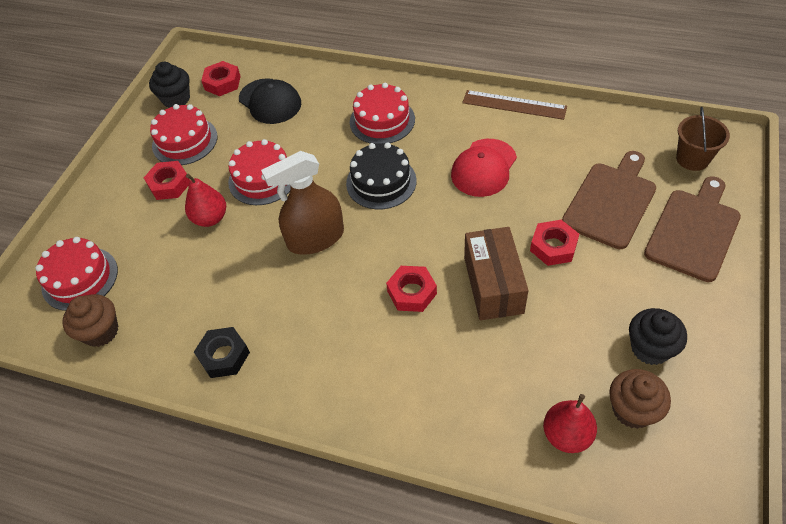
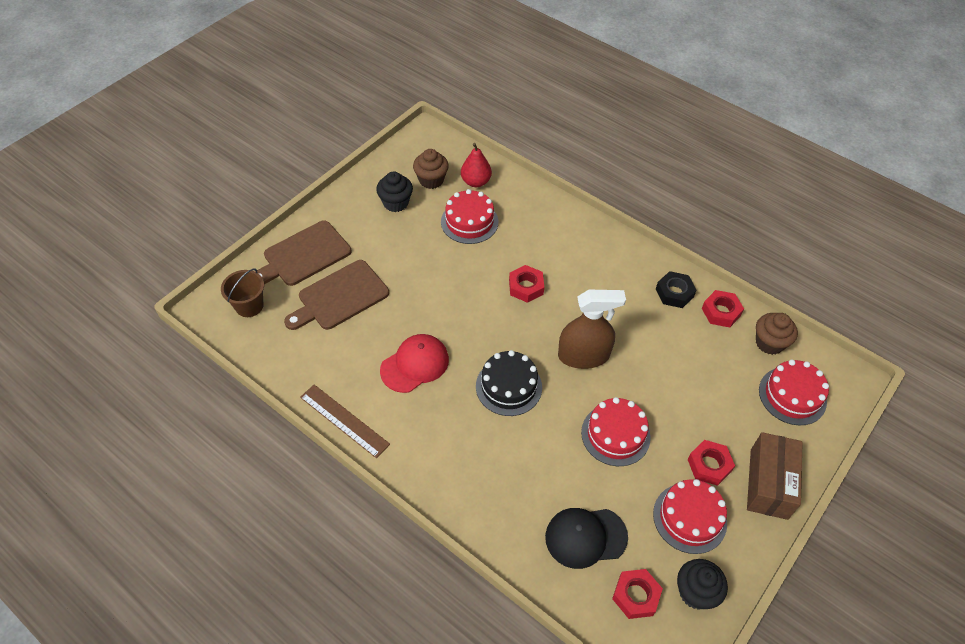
camera: 165 degrees left, 0 degrees up
(210, 218) = (672, 410): red pear -> none
(270, 101) = (585, 537): black cap -> black cap turned 75 degrees counterclockwise
(382, 120) = (477, 456): red cake -> red cake (469, 222)
(493, 285) = (466, 271): brown box -> brown box (768, 483)
(553, 246) = (407, 281): red nut -> red nut (721, 312)

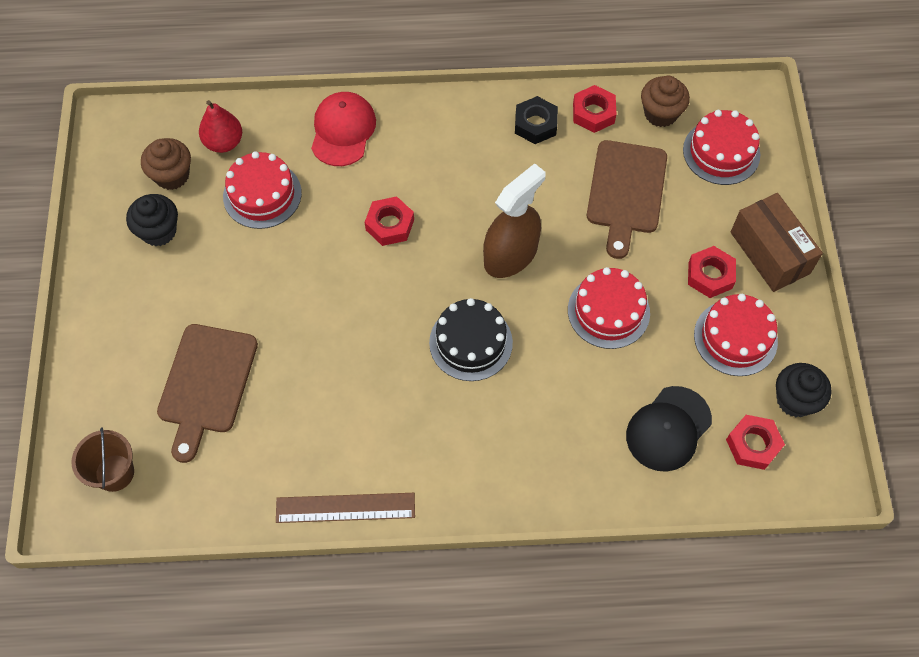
camera: 40 degrees left, 10 degrees up
(304, 255) = (116, 369): brown cutting board -> brown cutting board (626, 192)
(415, 364) = (358, 393): red cap -> red cap (343, 131)

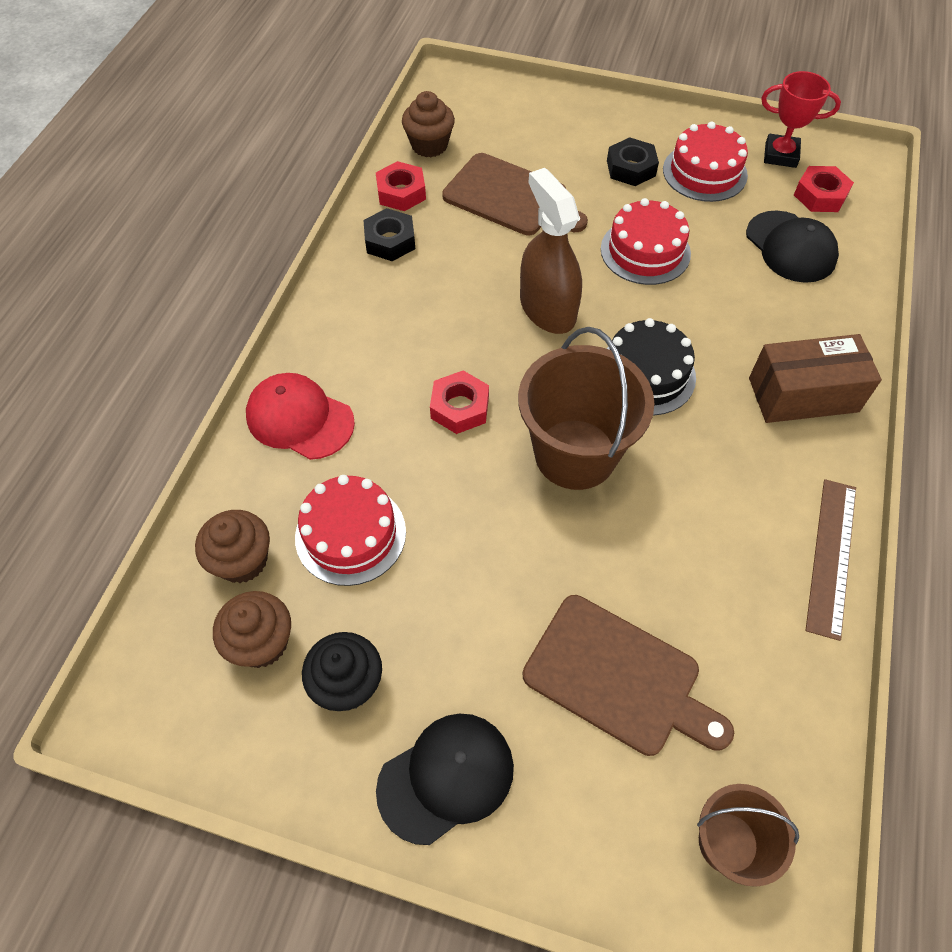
camera: 70 degrees left, 5 degrees down
(115, 304) = (446, 777): none -> black cap
(224, 142) = (242, 560): red pear -> brown cupcake
(375, 312) = (575, 454): none -> brown bucket
(710, 275) = (631, 168): red nut -> black nut
(721, 152) = (496, 119): red cake -> none
(769, 253) = (621, 123): brown box -> brown box (803, 395)
(795, 400) = (780, 155): black cupcake -> red trophy

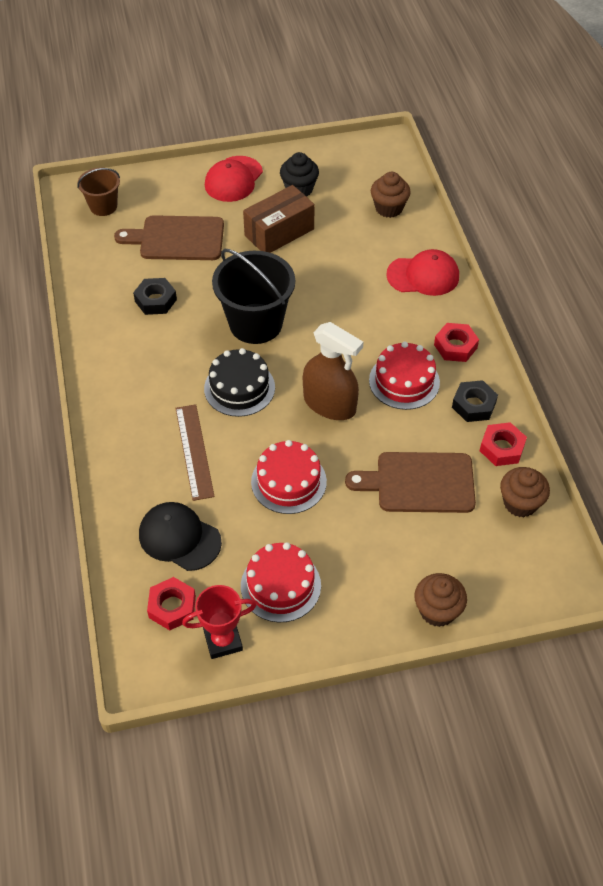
camera: 150 degrees right, 5 degrees down
(262, 642) = (350, 186): brown cupcake -> brown cupcake (437, 610)
(350, 534) = (347, 238): red cake -> red cake (404, 381)
(446, 777) = (233, 179): black cap -> red cap
(460, 407) = (339, 320): red nut -> red nut (455, 346)
(575, 454) = (255, 323): brown bucket -> black bucket
(631, 168) = (344, 559): black nut -> black nut (155, 300)
(803, 395) = (132, 419): brown box -> brown box (279, 232)
(831, 556) = (88, 332): brown ruler -> brown ruler (194, 451)

